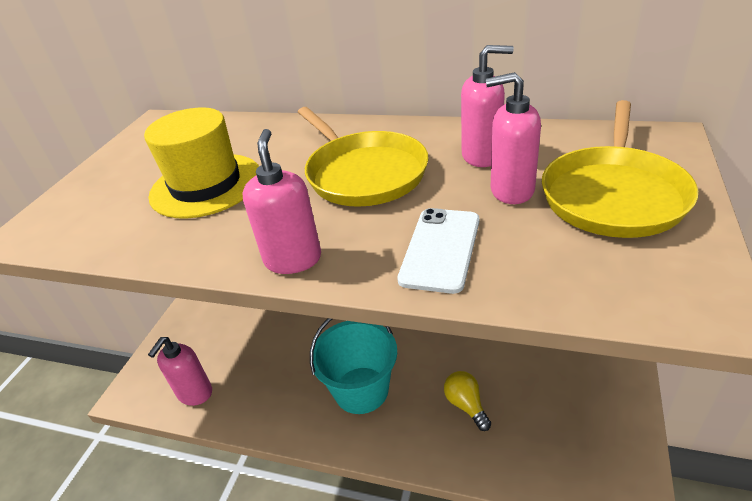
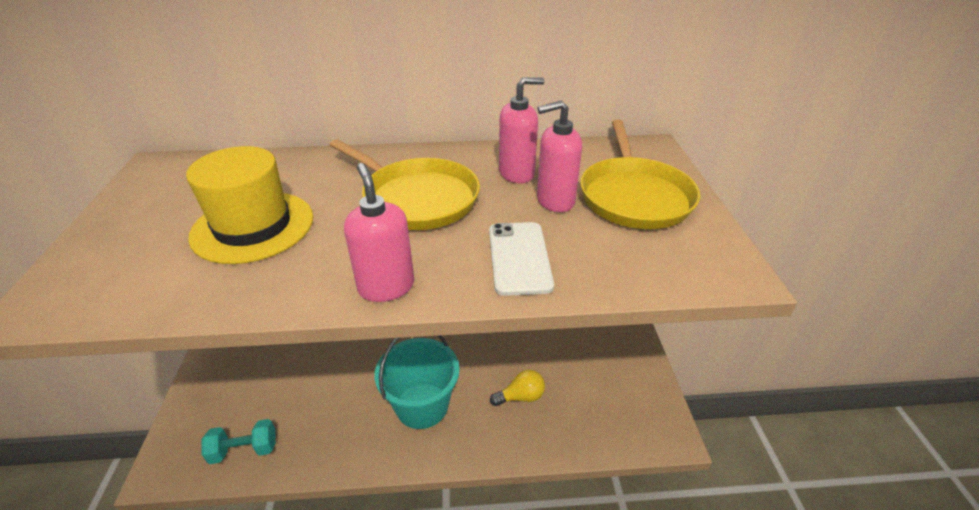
camera: 25 degrees left, 0 degrees up
(194, 393) = (244, 450): pink soap dispenser -> turquoise dumbbell
(466, 405) = (521, 397): yellow light bulb -> yellow light bulb turned 120 degrees clockwise

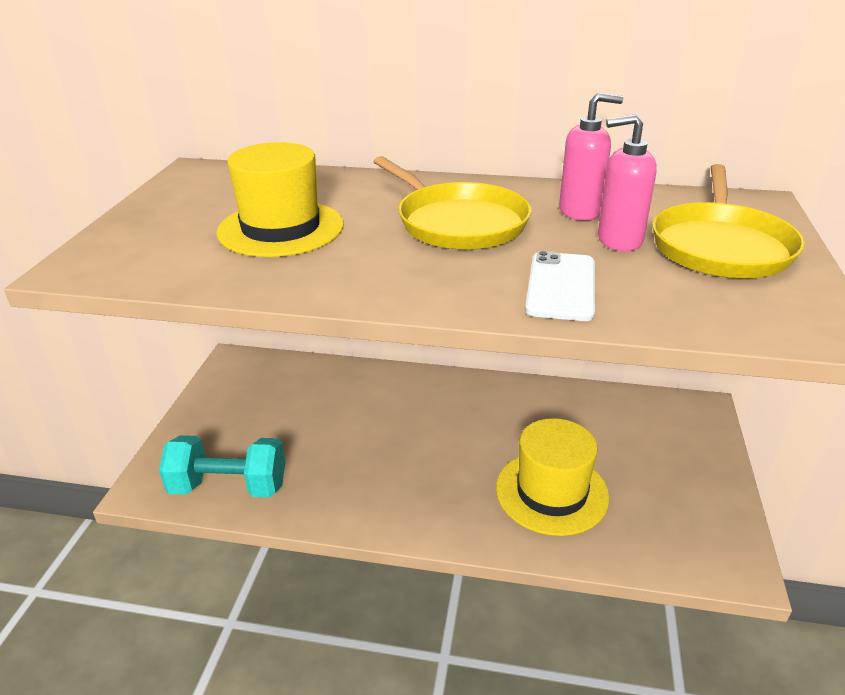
camera: 15 degrees right, 5 degrees down
(244, 450) = (229, 487): turquoise dumbbell -> turquoise dumbbell, size x1.59
(386, 286) = (406, 293): pink soap dispenser -> none
(422, 405) = (430, 480): turquoise bucket -> none
(521, 397) = (551, 492): yellow light bulb -> yellow hat

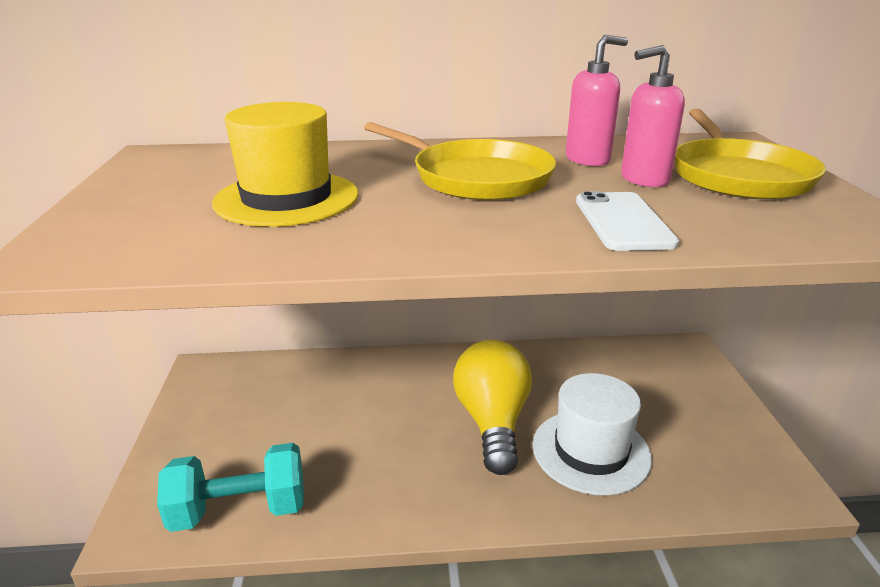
camera: 15 degrees left, 5 degrees down
(470, 449) = (492, 422): none -> yellow light bulb
(551, 492) = (591, 451): yellow hat -> white hat

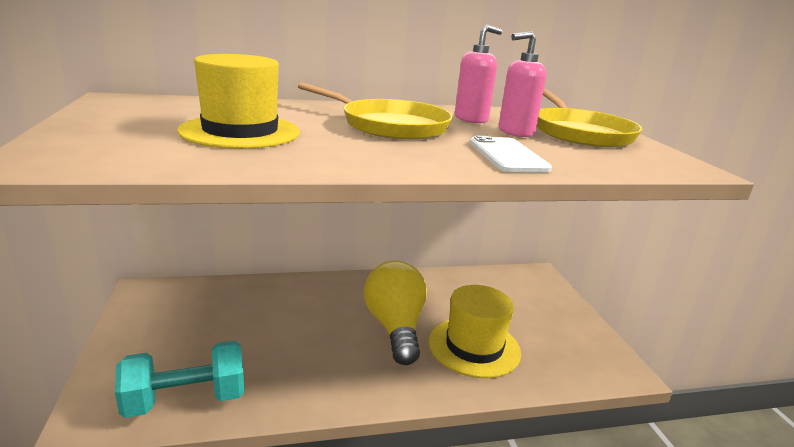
camera: 10 degrees left, 5 degrees down
(591, 451) = (474, 347): white hat -> yellow hat

